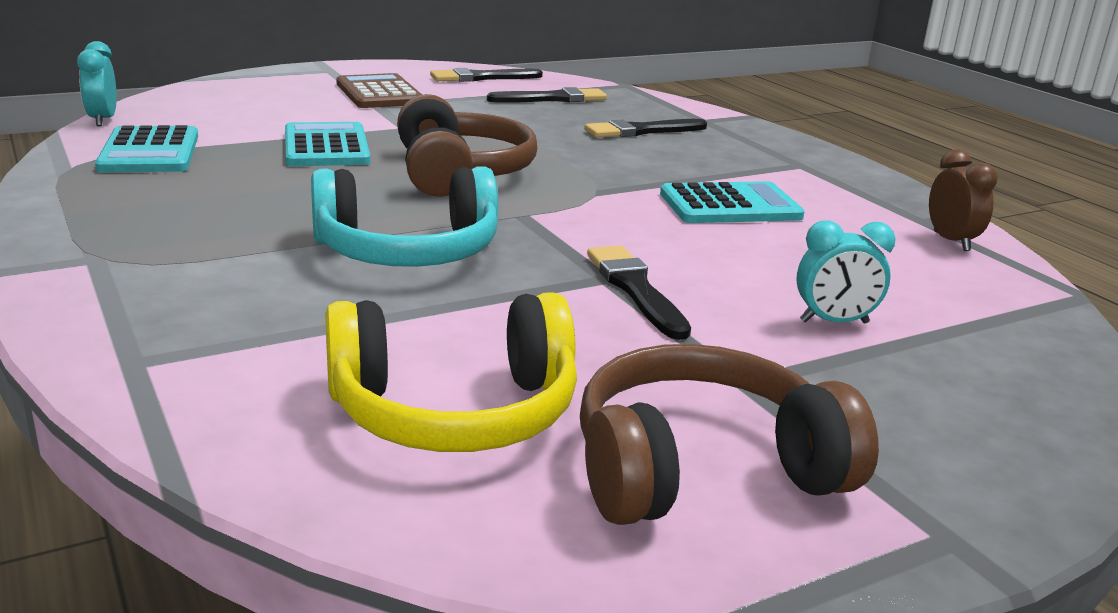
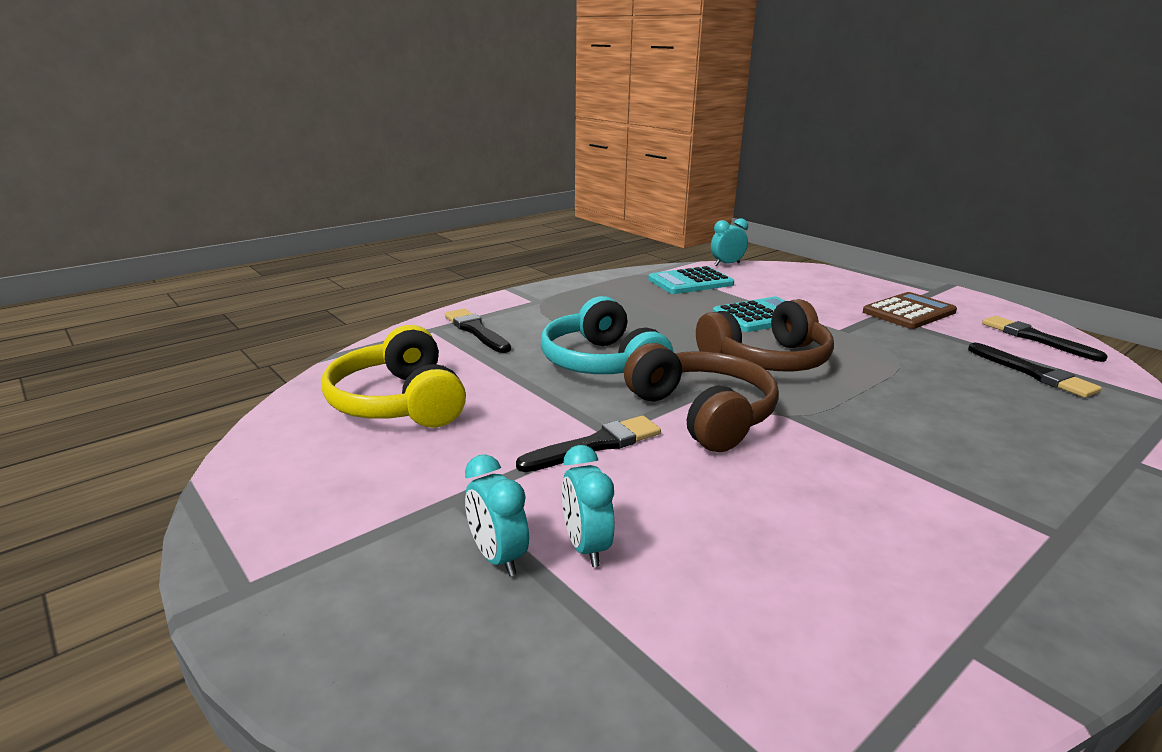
camera: 80 degrees right, 0 degrees up
(642, 131) = (1011, 424): black brush -> black brush (476, 330)
(703, 468) = (338, 483): brown headphones -> brown headphones (702, 414)
(730, 206) = (839, 485): turquoise calculator -> none
(857, 367) = (497, 557): none -> turquoise clock
(951, 241) = (908, 666): brown clock -> none

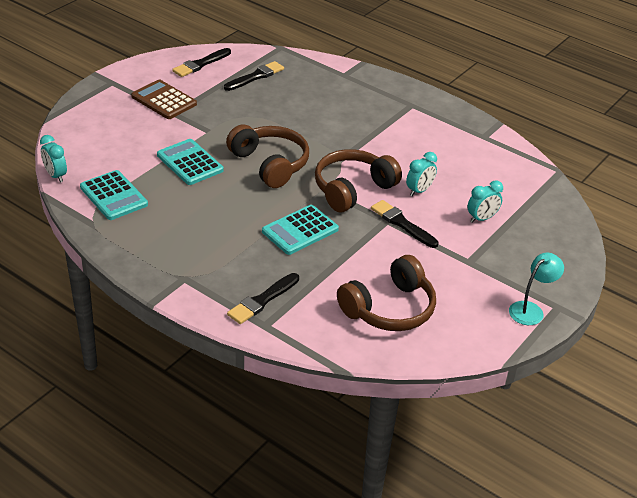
camera: 105 degrees left, 15 degrees up
(271, 545) = (531, 310): none -> turquoise lamp
(399, 402) = (389, 308): yellow headphones -> brown headphones
(497, 557) = (501, 241): turquoise clock -> turquoise clock (419, 191)
(602, 363) = (300, 230): turquoise headphones -> turquoise calculator

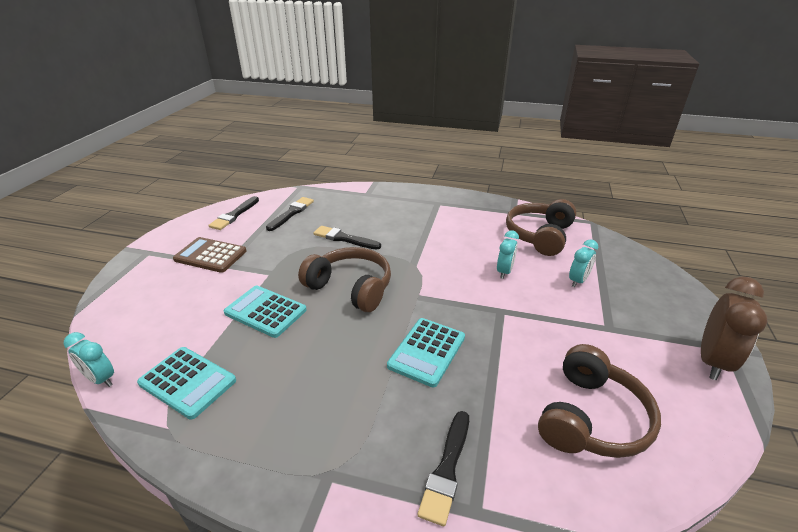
camera: 20 degrees left, 5 degrees down
(352, 189) = (445, 288): brown headphones -> brown headphones (539, 235)
(402, 223) = (517, 309): black brush -> black brush (344, 238)
(531, 310) = (712, 361): turquoise lamp -> brown clock

